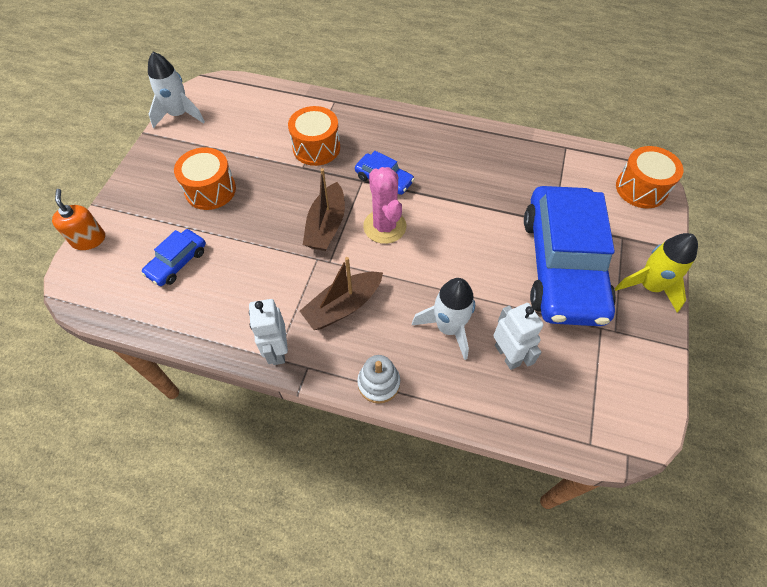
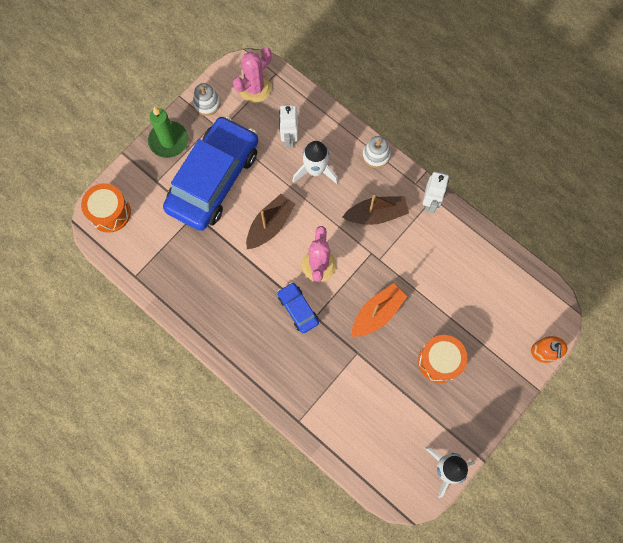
camera: 155 degrees left, 15 degrees up
(177, 262) = (480, 300): blue car -> none
(296, 206) = (377, 313): none -> orange boat
(316, 147) = (337, 369): orange drum -> none
(326, 226) = (361, 285): brown boat -> brown boat (270, 225)
(601, 406) = (255, 88): none -> pink cactus
(645, 354) = (207, 103): none -> white stacking toy
(649, 286) = (168, 141): yellow rocket -> green candle

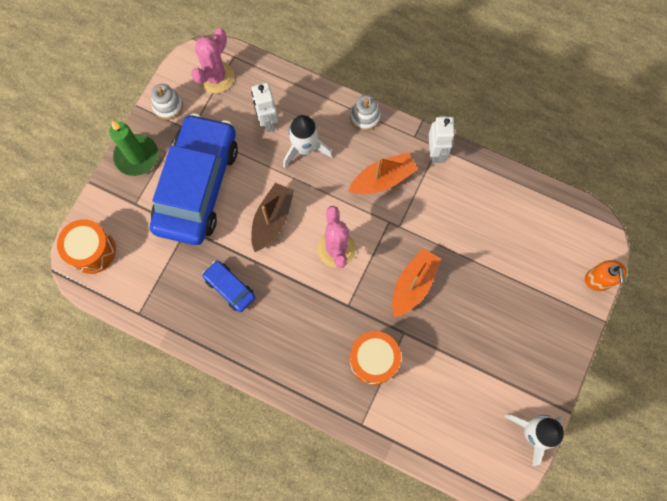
camera: 15 degrees left, 0 degrees up
(298, 309) = (327, 302): blue car -> blue car (230, 287)
(376, 214) = (382, 179): brown boat -> orange boat
(439, 361) = (493, 318): orange drum -> orange drum (373, 360)

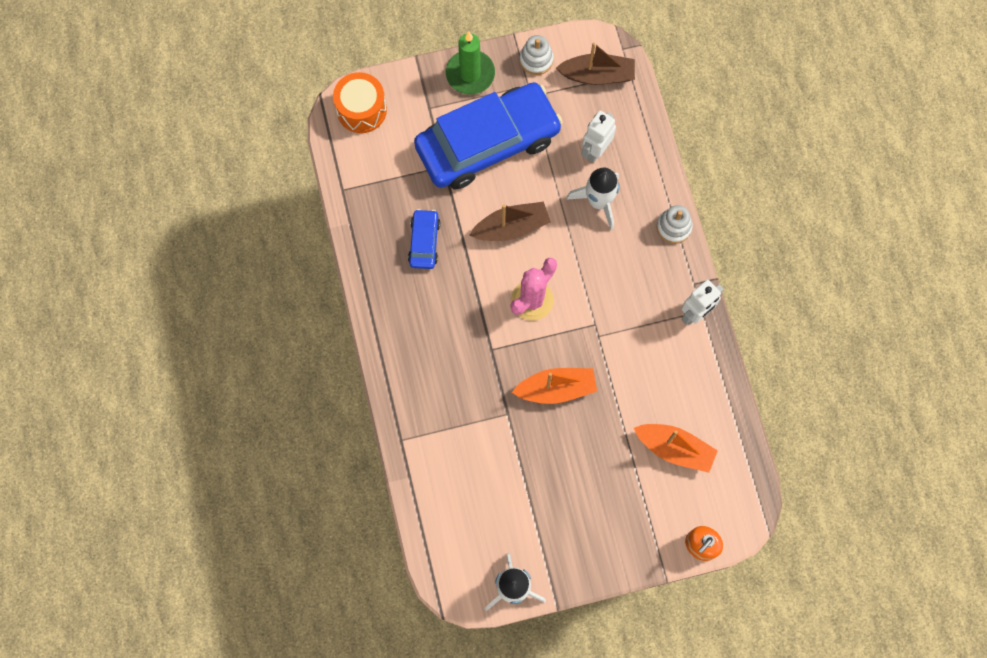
camera: 50 degrees right, 0 degrees up
(216, 77) = (597, 75): pink cactus -> brown boat
(373, 360) = (463, 407): orange drum -> none
(382, 179) = (629, 288): orange boat -> orange boat (674, 449)

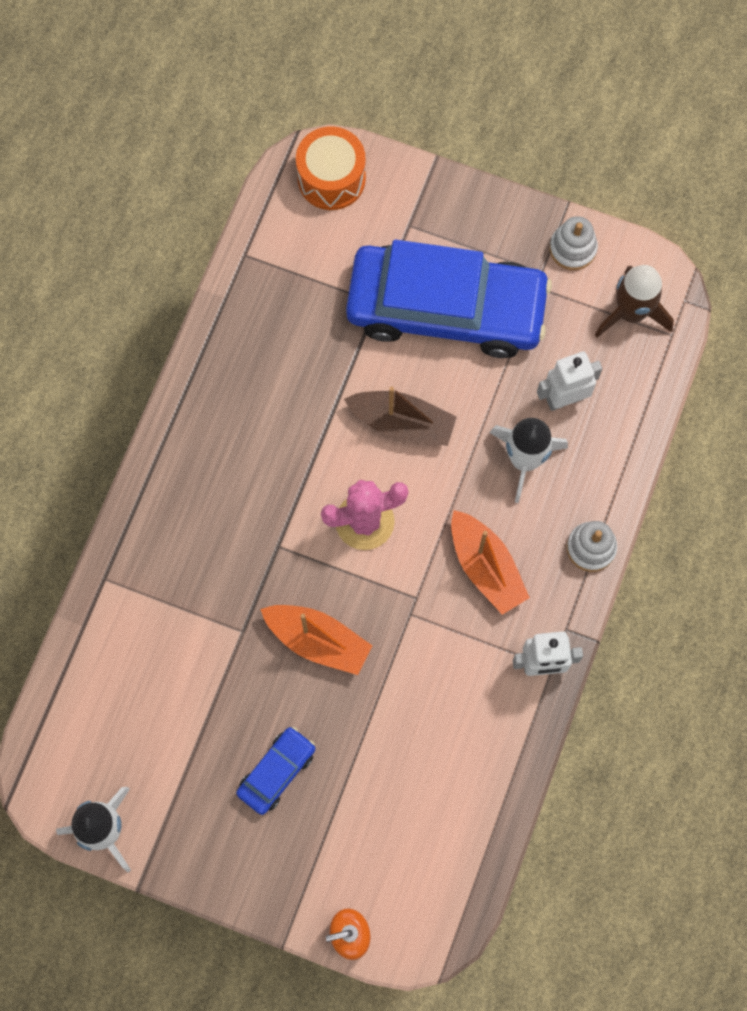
camera: 35 degrees right, 0 degrees up
(424, 242) = (292, 374): blue car -> blue car (277, 772)
(470, 74) = (484, 216): green candle -> none
(597, 75) = (631, 312): brown boat -> brown rocket
(674, 449) = (402, 803): orange boat -> orange boat (485, 567)

